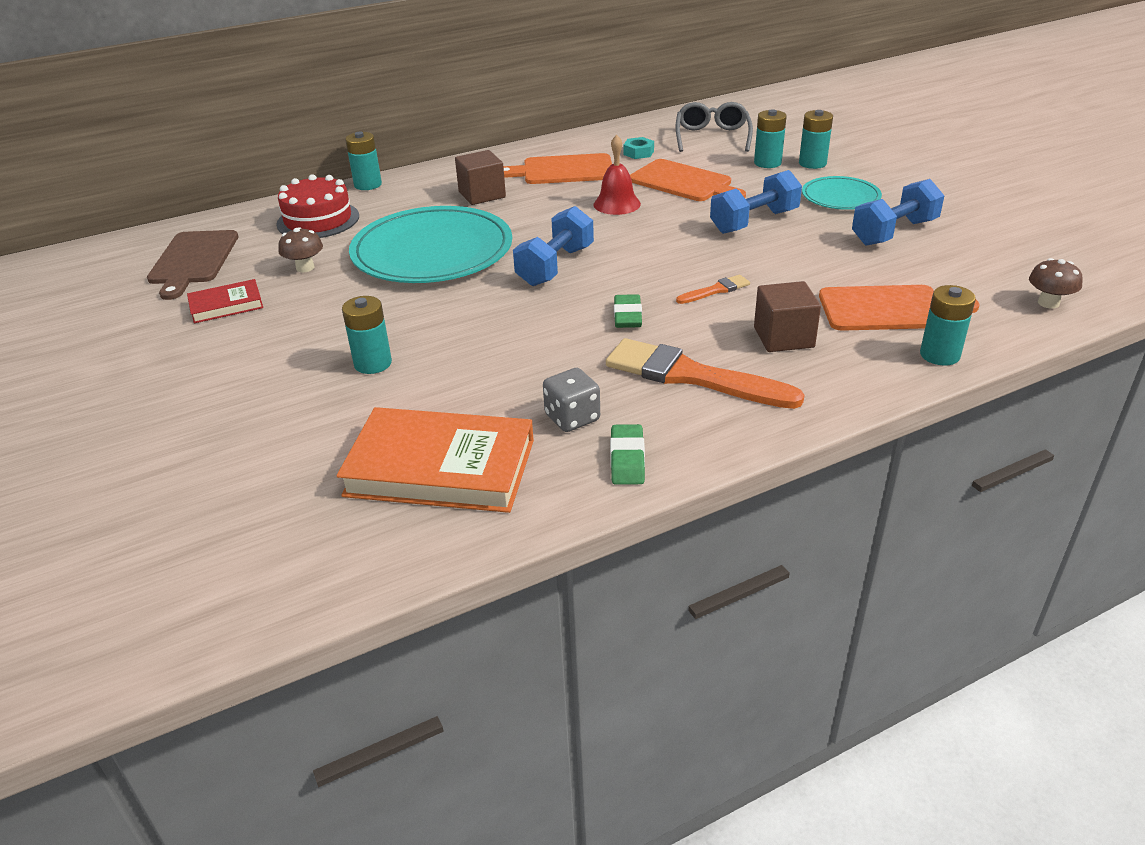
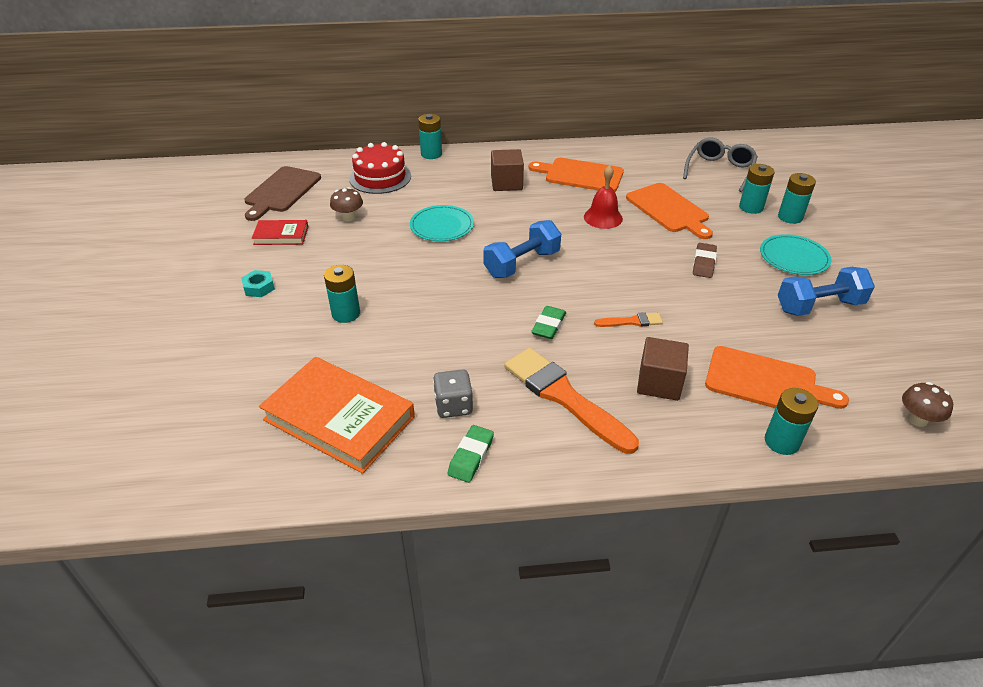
camera: 20 degrees right, 5 degrees up
(432, 251) = (442, 226): turquoise plate -> turquoise plate, size x0.51
(638, 153) = (649, 172): turquoise nut -> turquoise nut (259, 287)
(754, 222) = (704, 263): blue dumbbell -> brown eraser

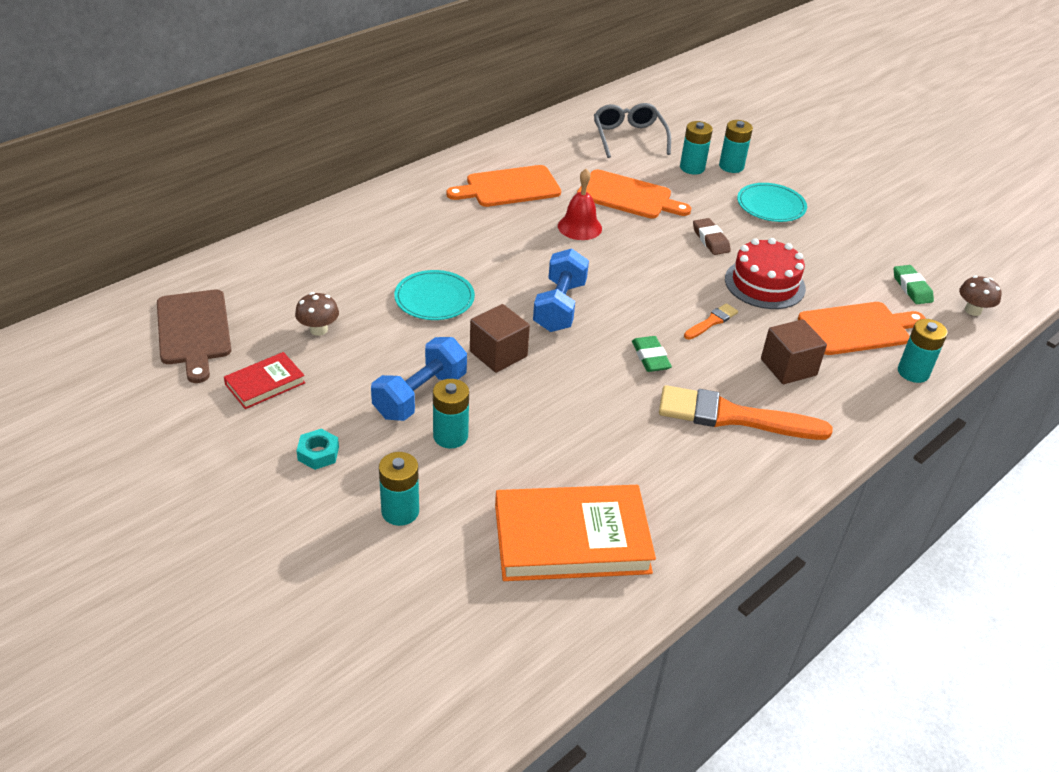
camera: 40 degrees left, 0 degrees up
(380, 177) = (296, 268): red cake -> red cake (764, 284)
(431, 154) = (322, 217): turquoise battery -> turquoise battery (400, 511)
(453, 406) = (656, 472): grey dice -> none
(471, 456) = (720, 507): green eraser -> green eraser (911, 288)
(506, 183) = (445, 223): brown cube -> brown cube (498, 354)
(819, 306) = (830, 244): blue dumbbell -> blue dumbbell (420, 395)

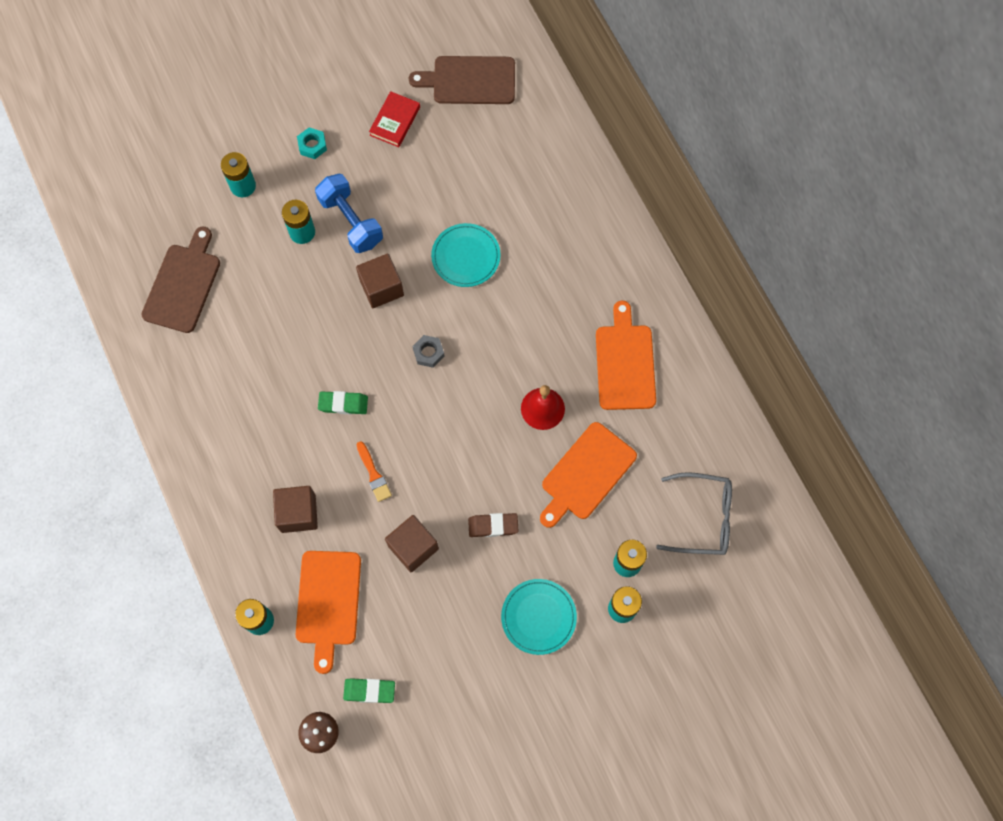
camera: 110 degrees right, 30 degrees up
(265, 383) = (395, 121): red book -> red book turned 45 degrees clockwise
(318, 329) = (448, 164): brown mushroom -> none
(559, 306) = (428, 353): blue dumbbell -> grey nut
(571, 538) = (183, 284): orange book -> brown cutting board
(733, 416) = (257, 441): orange brush -> none
(764, 284) = (413, 547): red cake -> brown cube

